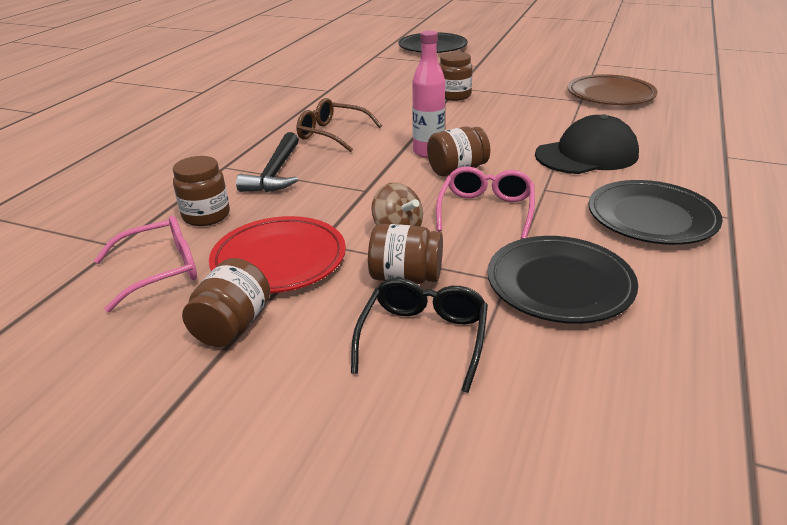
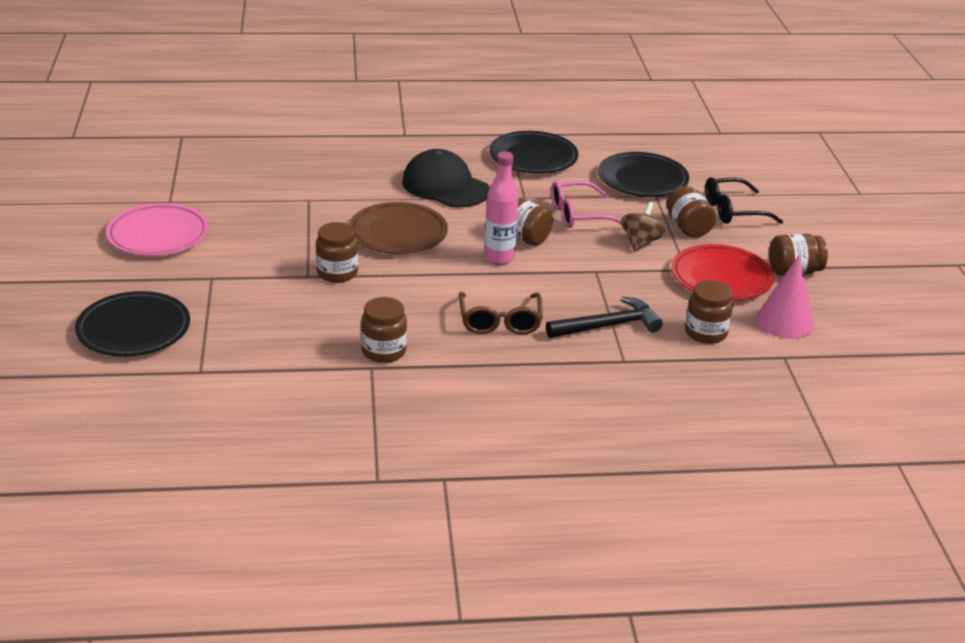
camera: 120 degrees left, 0 degrees up
(159, 271) = (784, 322): pink glasses -> pink cone
(340, 95) = (384, 351): none -> brown jar
(545, 58) = (158, 235): none -> pink plate
(610, 95) = (283, 186): brown plate -> brown plate (398, 233)

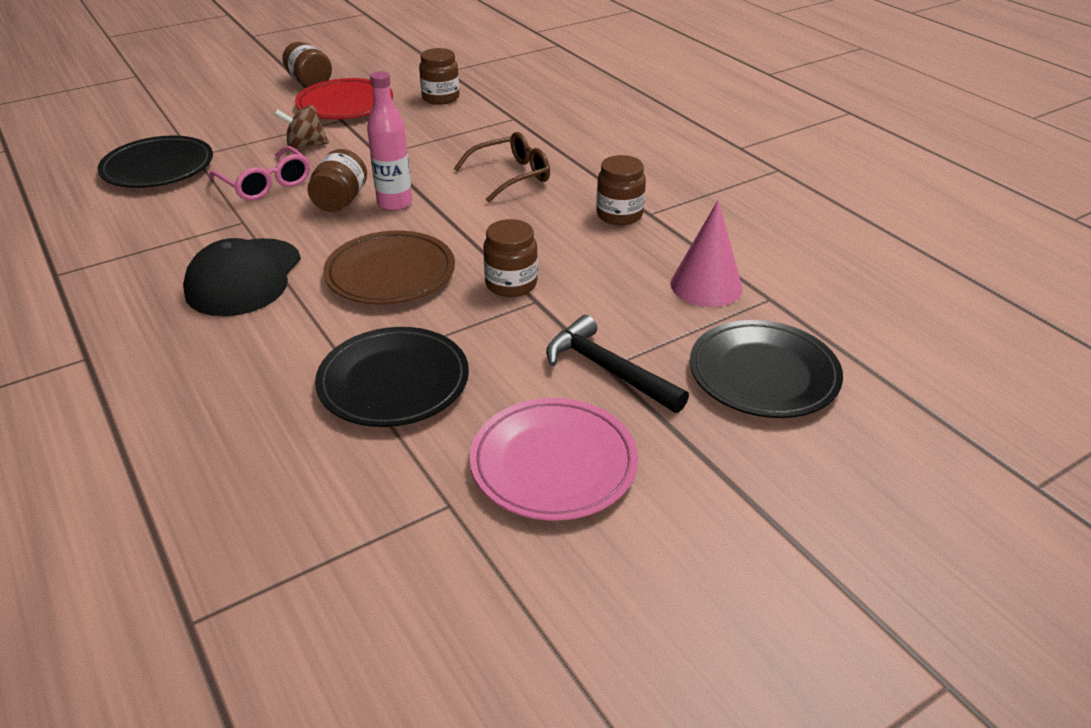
camera: 115 degrees left, 5 degrees up
(533, 157) = (126, 240): black plate -> black plate (393, 382)
(608, 326) = (469, 132): black hammer -> black hammer (608, 370)
(688, 227) = (258, 131): brown jar -> none
(734, 211) = (207, 117): black glasses -> none
(784, 322) = (395, 76): pink cone -> pink cone (706, 285)

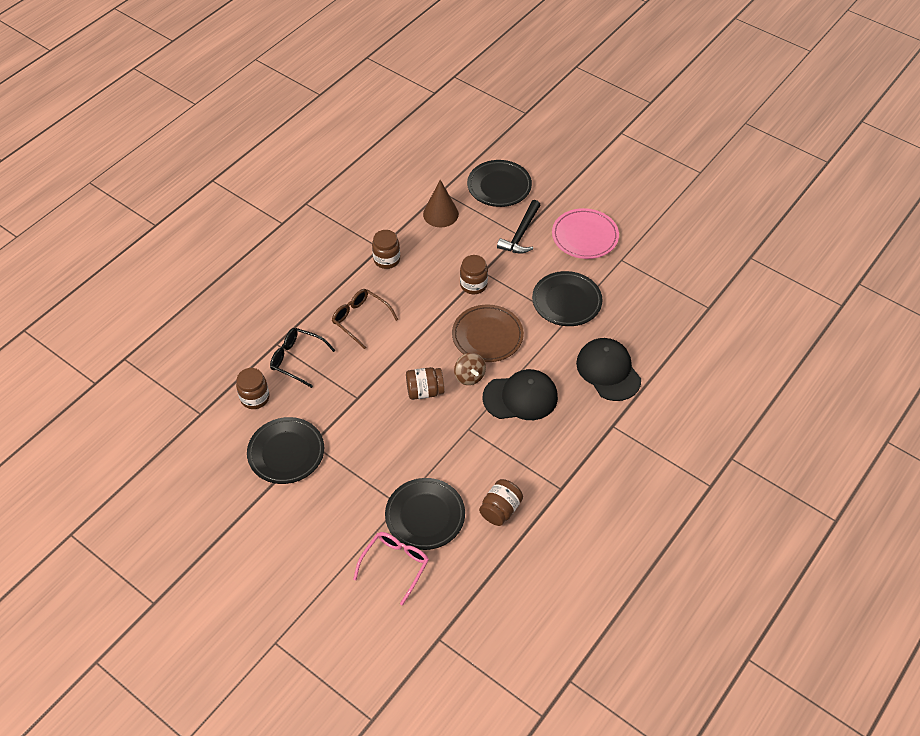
camera: 110 degrees left, 15 degrees up
(193, 388) = (608, 371): none -> black cap
(265, 184) = (420, 441): pink glasses -> pink glasses (395, 566)
(305, 145) = (360, 446): brown spinning top -> brown spinning top (469, 376)
(309, 82) = (250, 498): brown jar -> brown jar (500, 510)
(345, 105) = (286, 453): red plate -> black plate
(395, 203) = (416, 363): pink bottle -> none
(476, 127) = (298, 360): none -> black glasses
(706, 285) = (440, 214): pink cone -> brown cone

